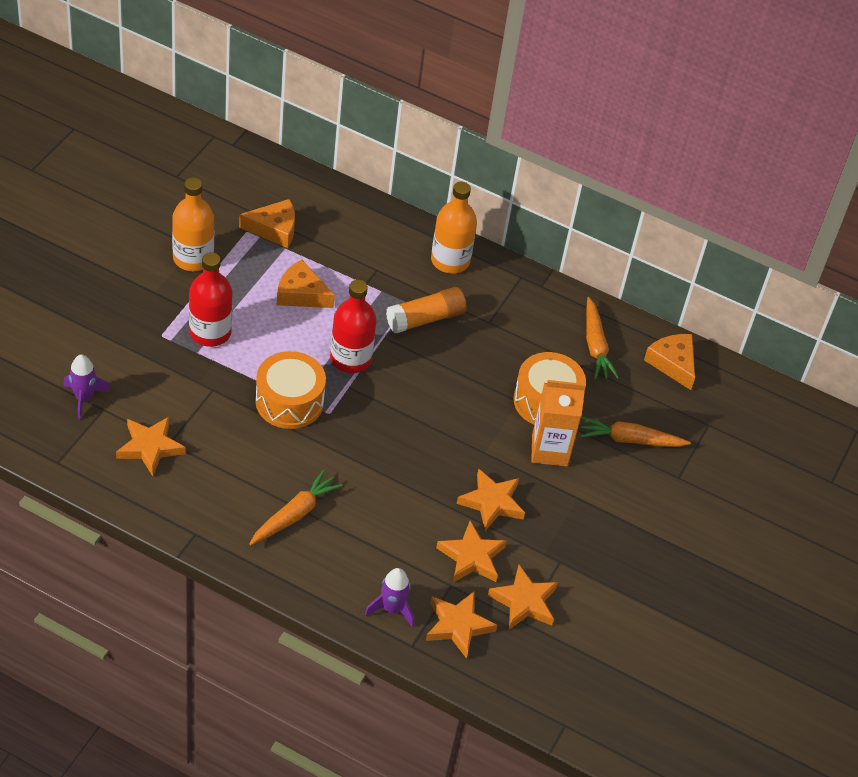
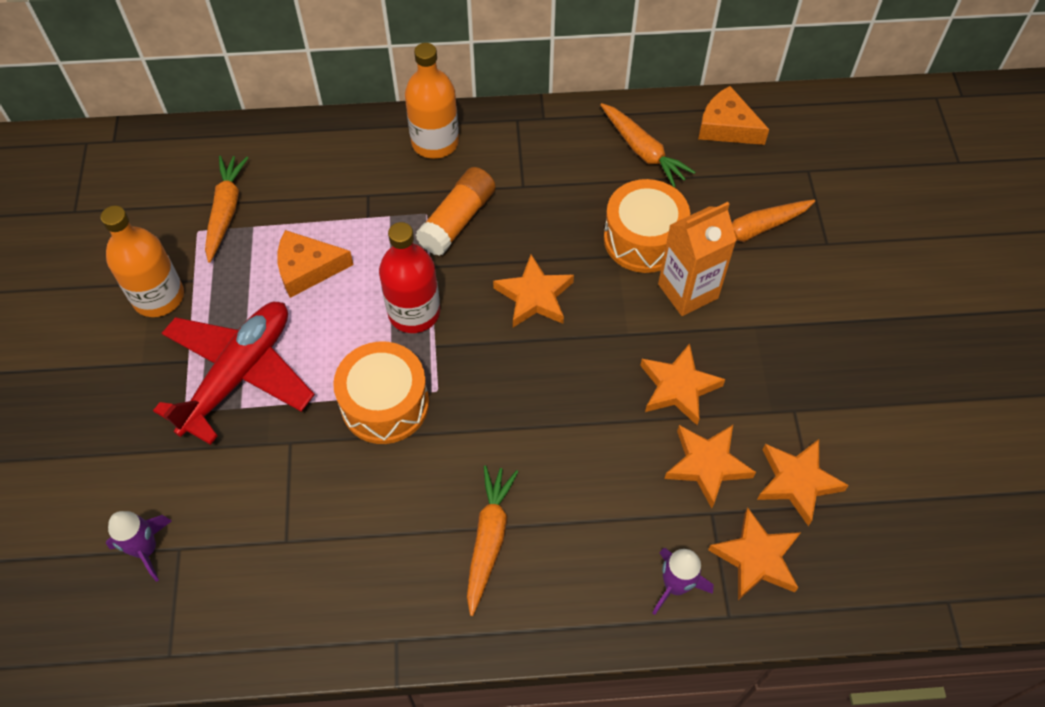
camera: 25 degrees left, 10 degrees up
(150, 447) = (267, 562): orange star -> orange star (534, 296)
(210, 332) = (239, 374): red bottle -> red plane
(274, 229) = (226, 211): orange cheese -> orange carrot

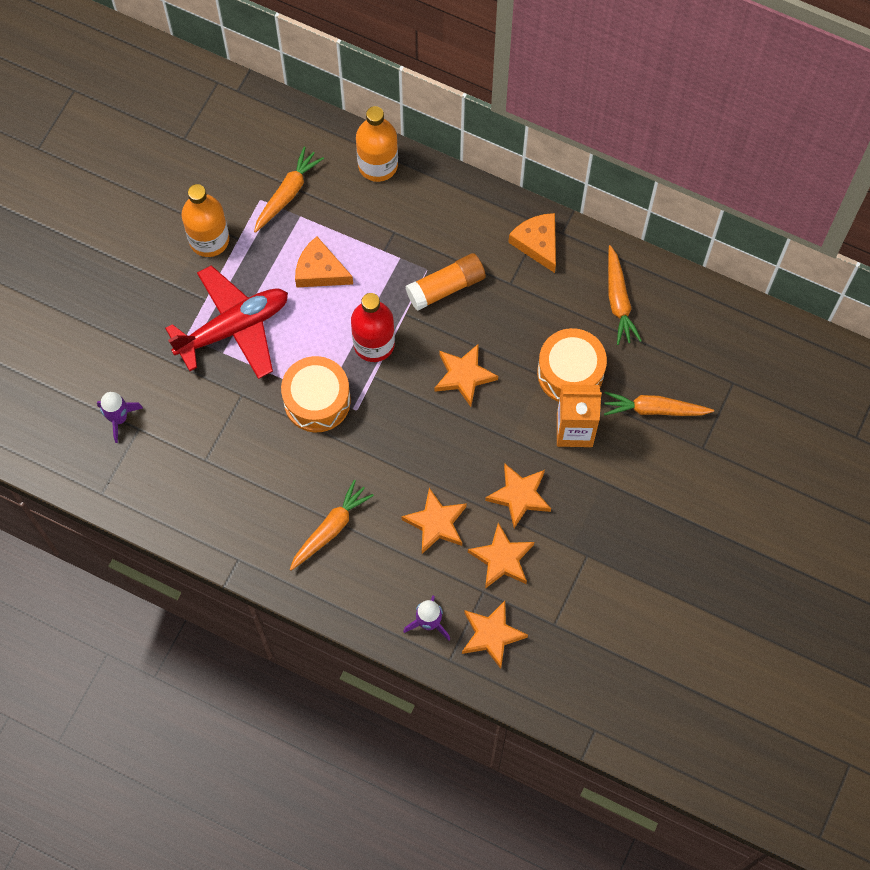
camera: 30 degrees right, 10 degrees up
(435, 142) = (468, 212): orange bottle -> orange bottle (378, 165)
(727, 127) = (697, 313): orange cheese -> orange cheese (537, 243)
(797, 482) = (553, 603): orange star -> orange star (436, 523)

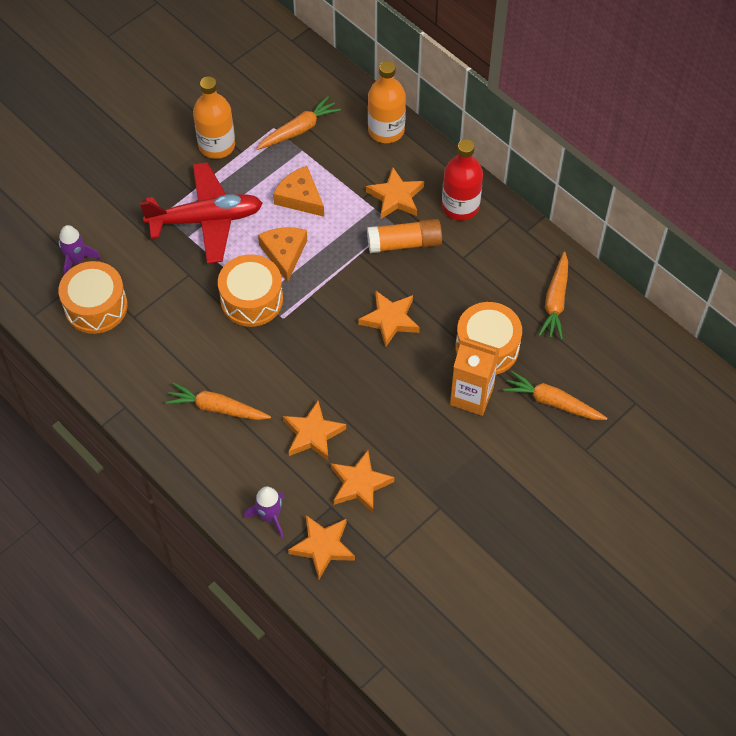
camera: 20 degrees right, 10 degrees down
(161, 462) = (96, 306): none -> orange drum
(330, 529) = (217, 408): orange carrot -> orange carrot turned 135 degrees counterclockwise
(374, 344) = (321, 269): red bottle -> red bottle (460, 206)
(519, 496) = (398, 436): orange star -> orange star (396, 197)
(537, 243) = (500, 233): orange cheese -> orange cheese (284, 254)

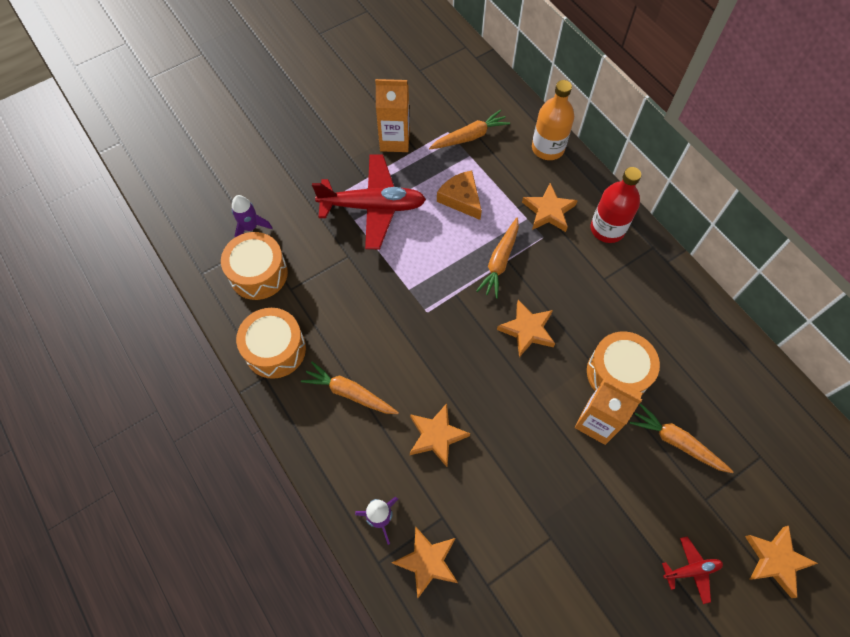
camera: 10 degrees right, 5 degrees up
(217, 145) = (394, 140): orange bottle -> orange carton
(251, 299) = (401, 289): orange drum -> orange drum (275, 349)
(284, 254) = (438, 249): orange cheese -> none
(360, 484) = (474, 498): orange star -> orange star (776, 560)
(404, 243) = (551, 256): orange glue stick -> none
(555, 301) = (689, 336): orange carrot -> orange carrot (500, 261)
(577, 512) = (691, 570): none -> red plane

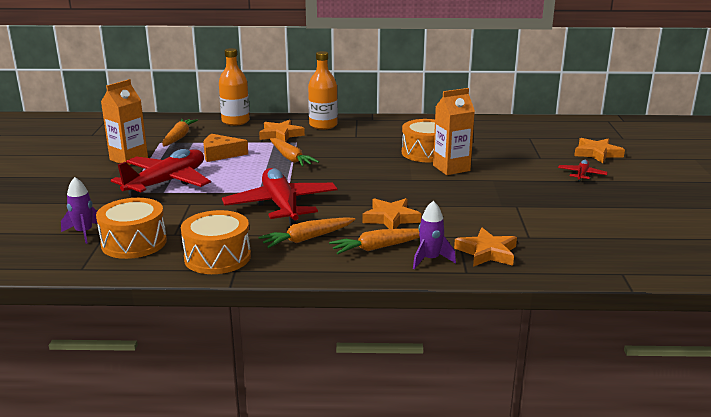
camera: 55 degrees left, 40 degrees down
(395, 328) = (281, 206): none -> red plane
(527, 330) = (355, 166): orange star -> none
(607, 229) = (323, 125): red bottle -> orange bottle
(677, 442) = (493, 153): orange carrot -> orange carrot (379, 247)

